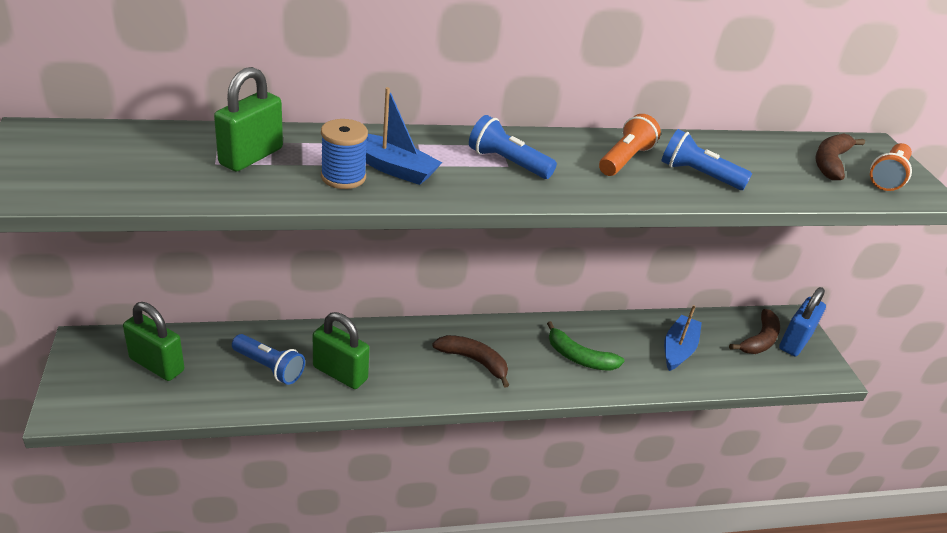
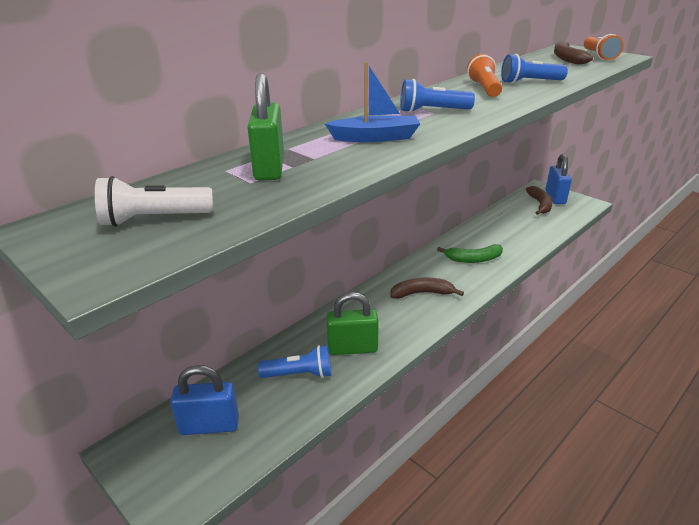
camera: 30 degrees left, 5 degrees down
(101, 163) = (154, 219): none -> white flashlight
(157, 365) = (209, 426): green padlock -> blue padlock
(343, 177) = (356, 153): blue spool -> none
(678, 349) = (512, 228): blue boat -> none

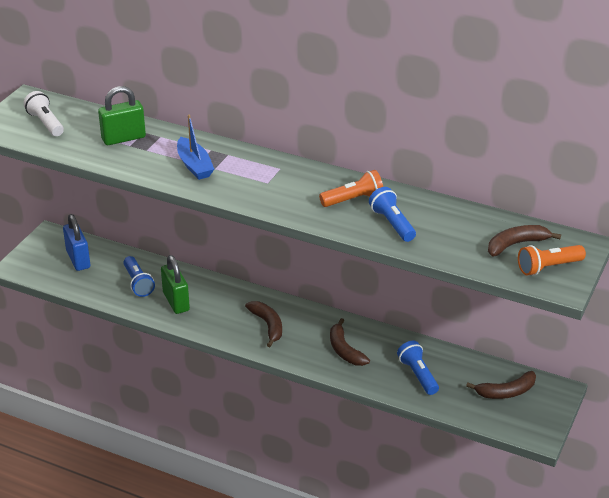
camera: 70 degrees right, 5 degrees up
(432, 111) = (269, 181): blue flashlight -> blue flashlight (418, 375)
(473, 259) = (344, 350): green banana -> brown banana
(555, 197) = (537, 404): blue padlock -> none

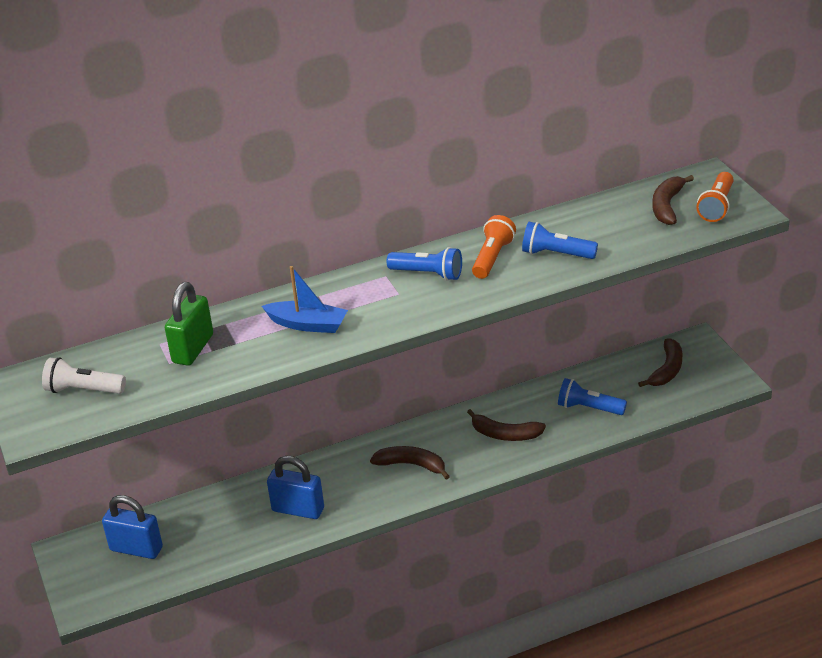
camera: 45 degrees left, 0 degrees up
(138, 283) = (234, 523): blue flashlight -> blue flashlight (428, 274)
(176, 301) = (298, 510): green padlock -> blue padlock

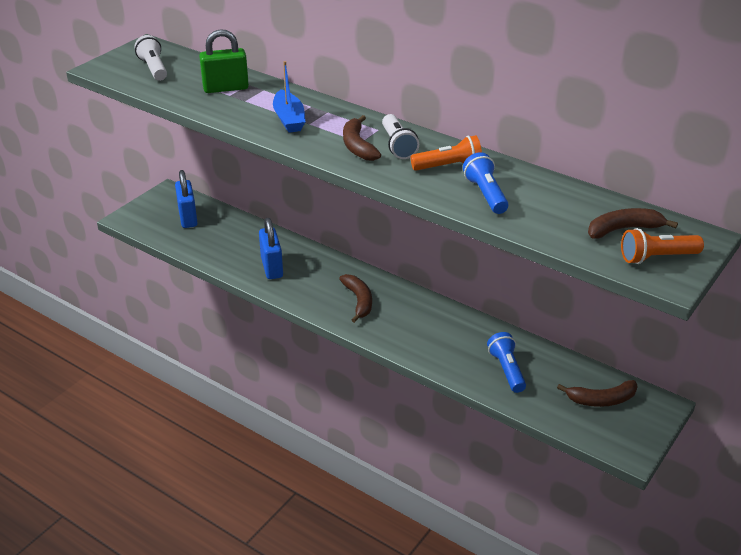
camera: 55 degrees right, 0 degrees up
(428, 274) = (398, 146): blue flashlight -> white flashlight
(505, 434) = (433, 335): brown banana -> brown banana (357, 146)

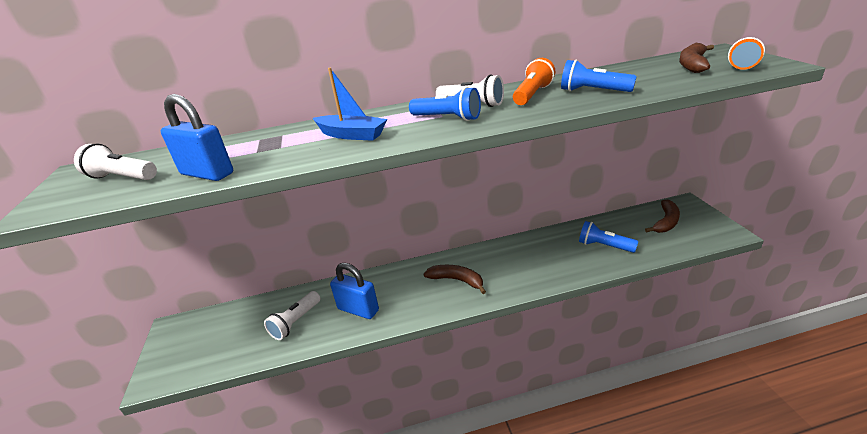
camera: 45 degrees left, 5 degrees down
(188, 218) = (223, 331): blue padlock -> blue padlock (207, 174)
(226, 88) = (241, 150): green padlock -> none
(229, 245) = (296, 322): none -> white flashlight
(357, 146) = (447, 118): brown banana -> blue flashlight

